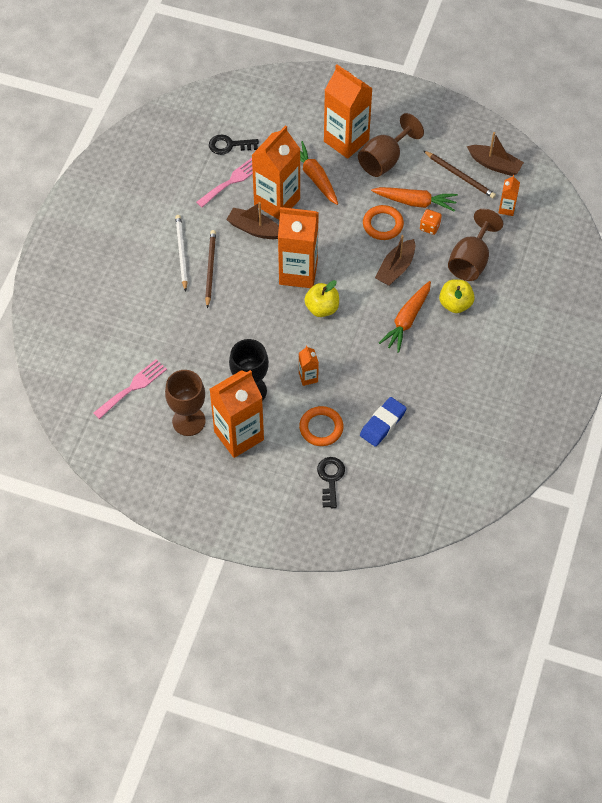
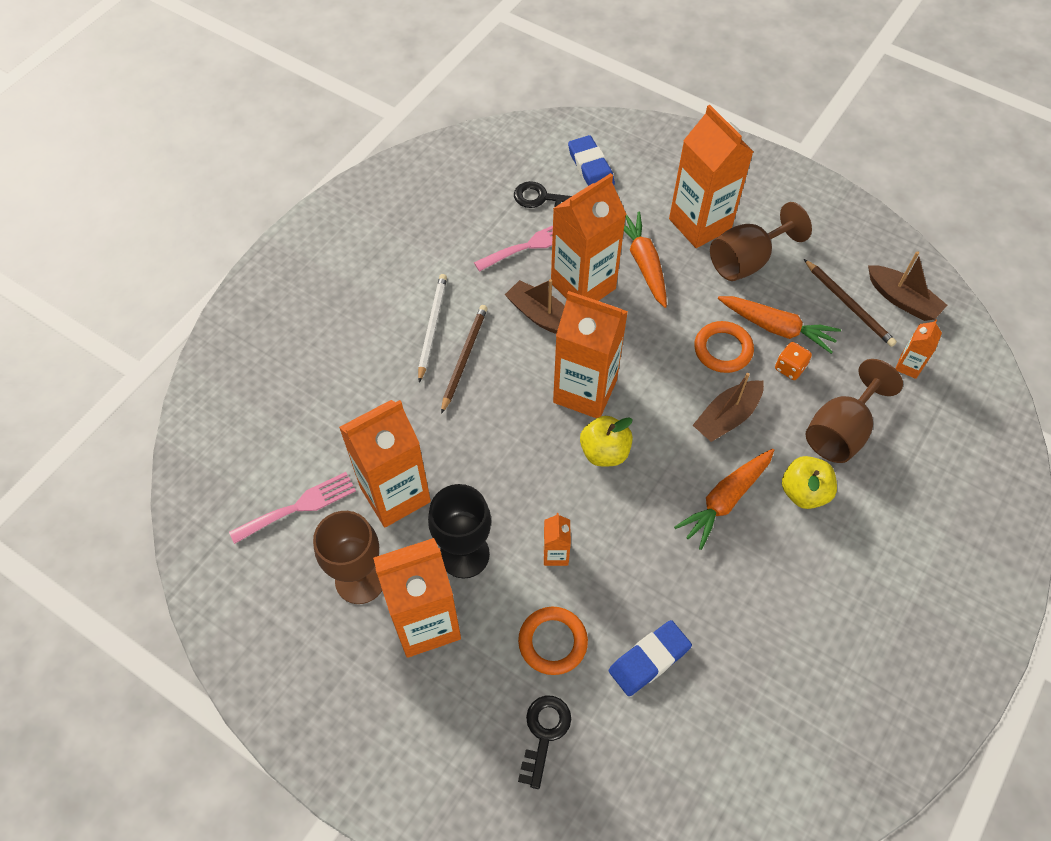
camera: 15 degrees right, 0 degrees up
(193, 365) = (395, 494): none -> orange carton
(258, 115) = (590, 167): none -> blue eraser

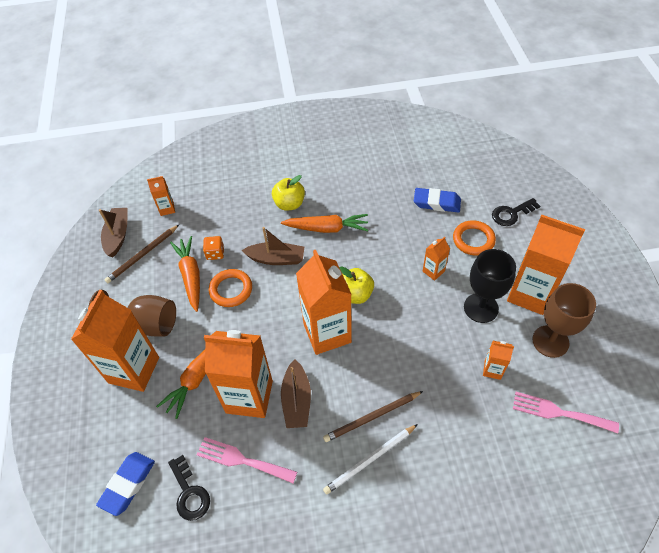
camera: 130 degrees left, 5 degrees down
(395, 494) = (492, 370): orange carton -> orange carton, size x0.45
(840, 431) = (237, 211): brown goblet -> none
(849, 305) = (142, 255): brown pencil -> brown pencil turned 150 degrees counterclockwise

